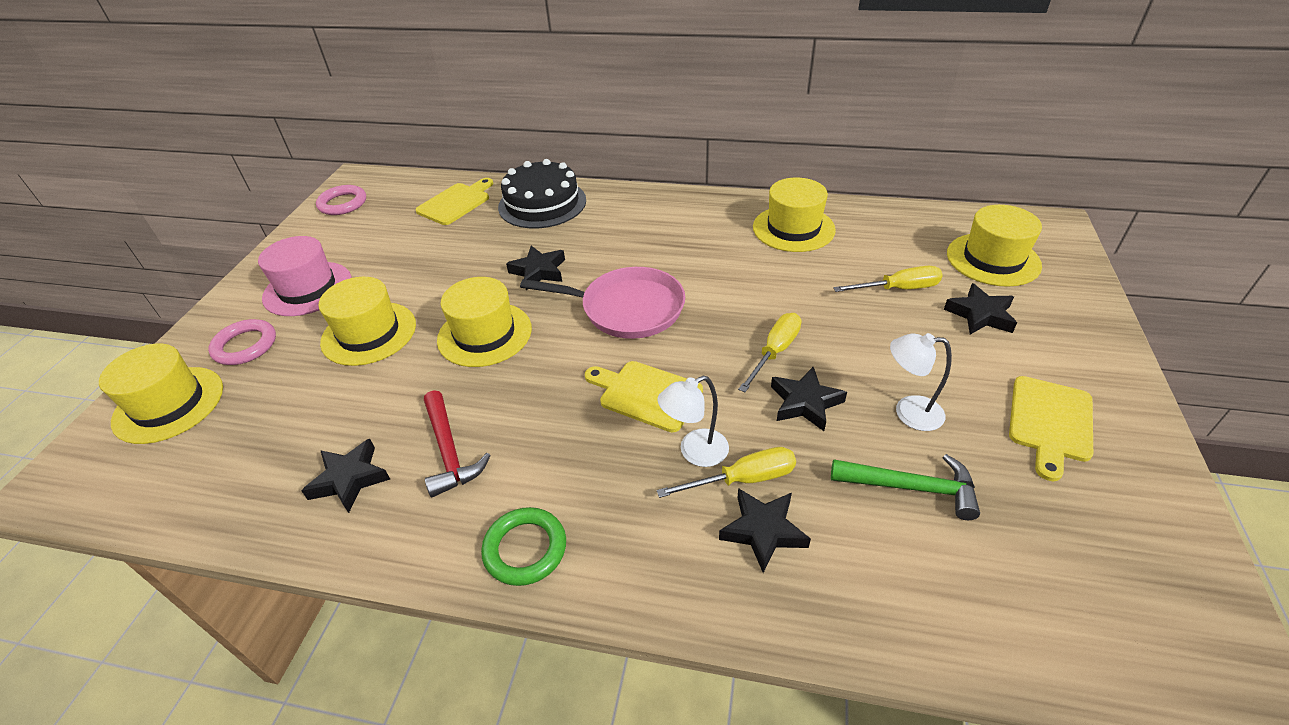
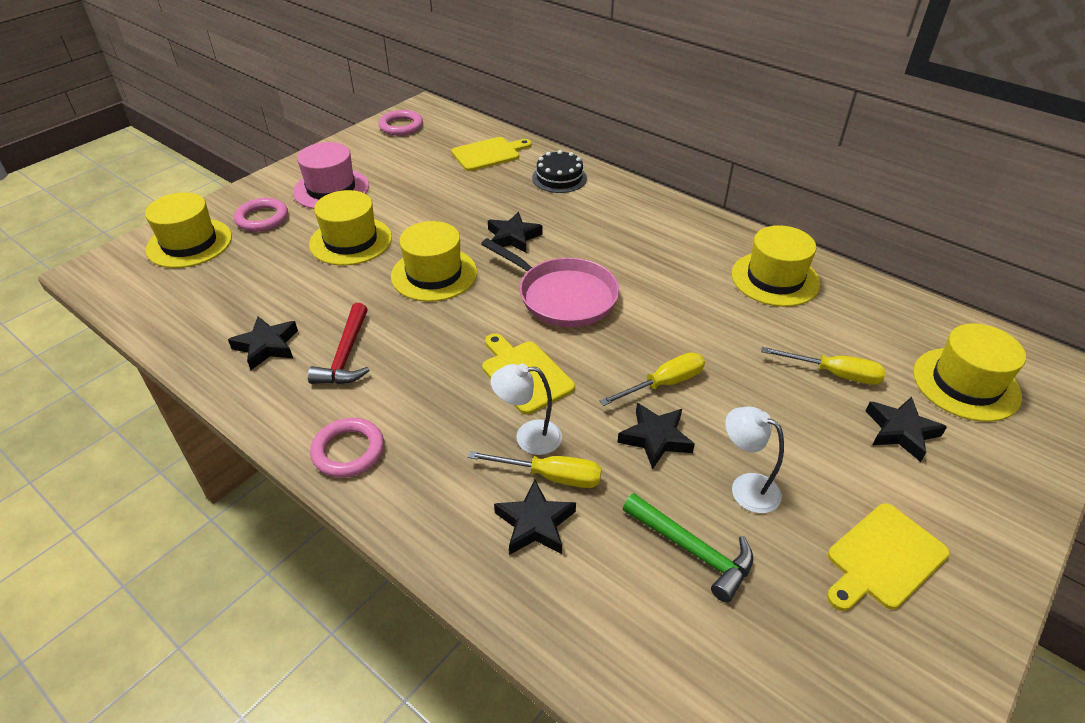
camera: 25 degrees right, 0 degrees up
(525, 549) = (348, 451): green ring -> pink ring
(542, 203) = (559, 178): black cake -> black cake, size x0.64

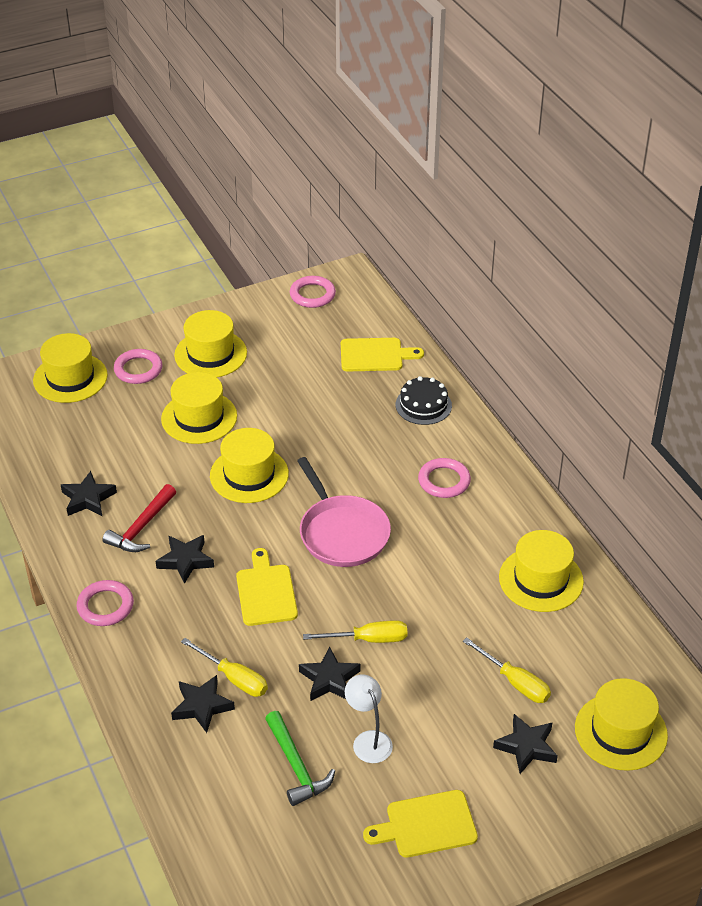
camera: 25 degrees right, 0 degrees up
(331, 189) = (210, 354): pink hat -> yellow hat
(513, 237) = (338, 459): black star -> black star (185, 561)
(528, 437) = (236, 643): white lamp -> none
(623, 228) = (444, 481): none -> pink ring

